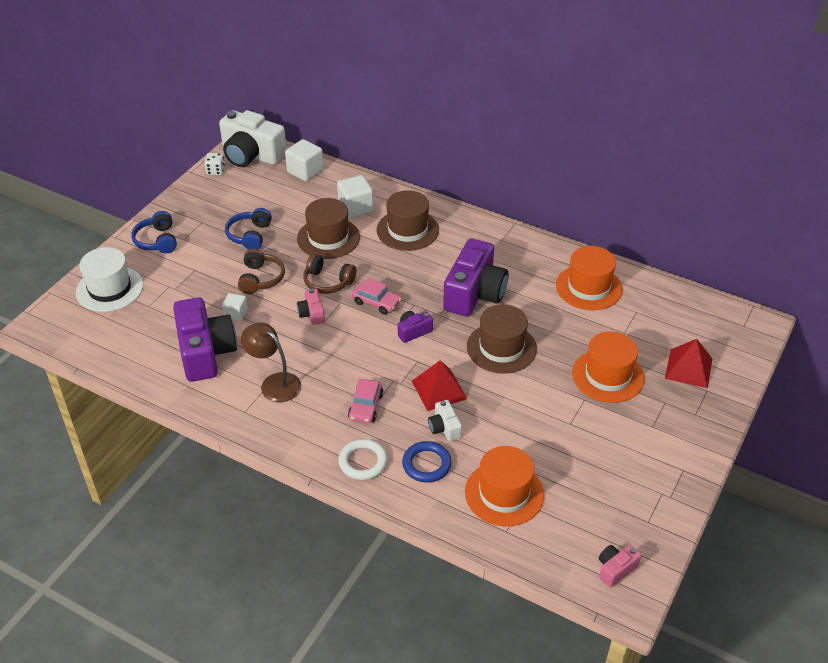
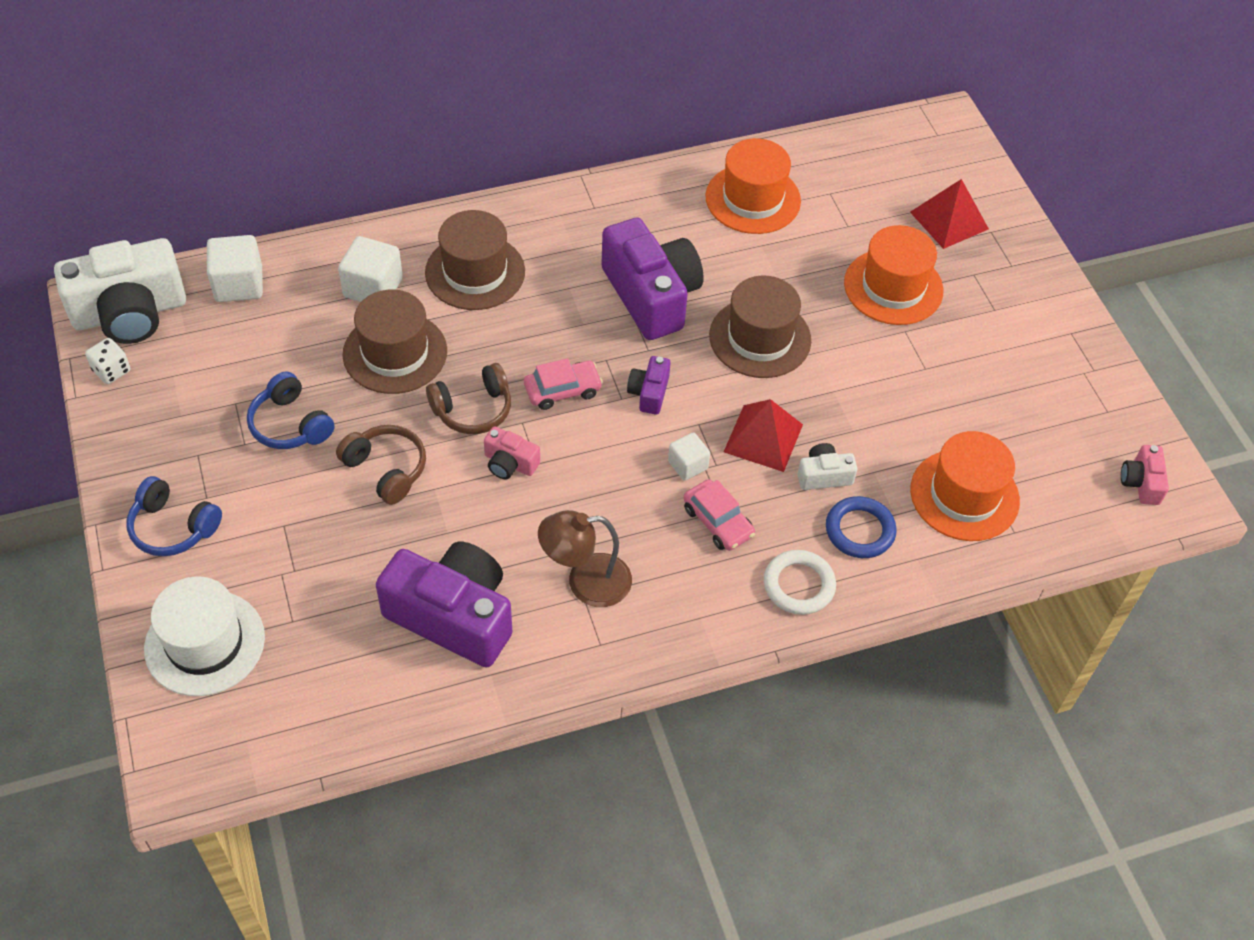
camera: 50 degrees left, 10 degrees up
(236, 314) = (420, 538): white cube -> white cube (687, 465)
(444, 428) = (824, 476): white camera -> white camera turned 150 degrees clockwise

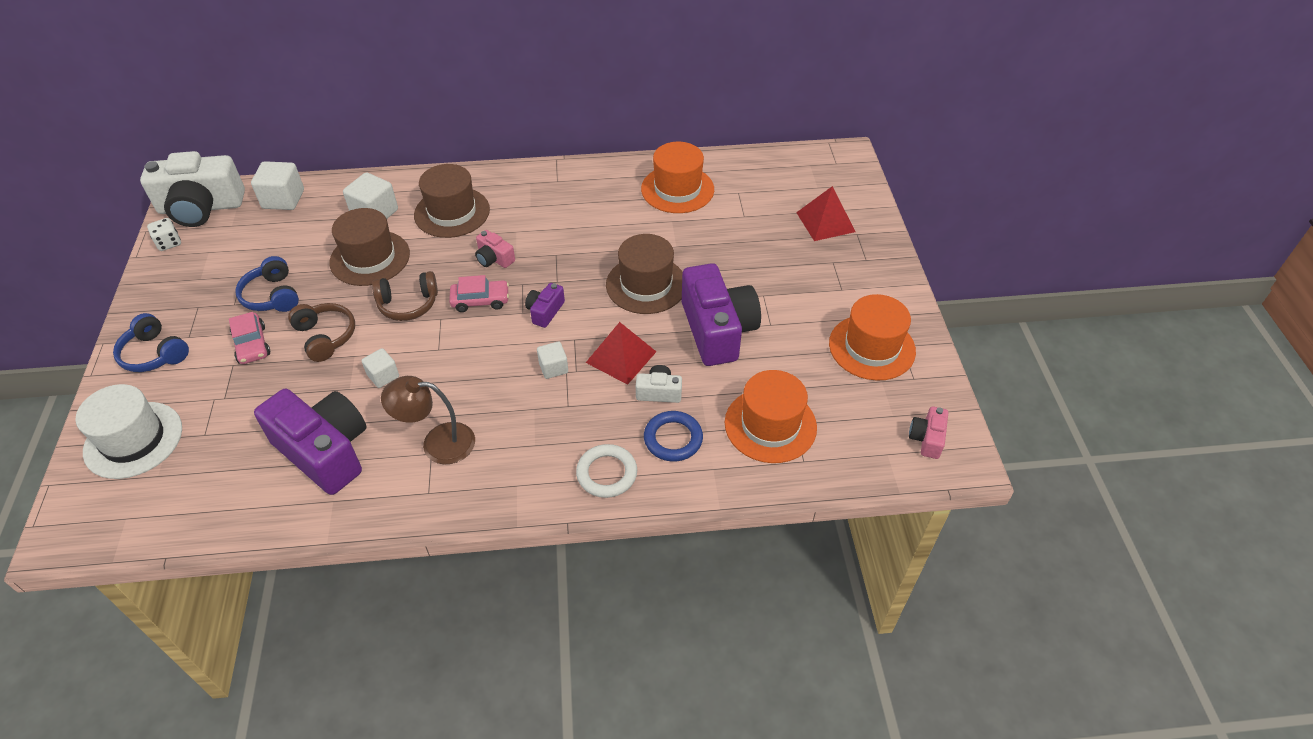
camera: 15 degrees right, 5 degrees down
(483, 509) = (383, 376): none -> white cube
(509, 463) = (418, 346): pink camera -> pink camera (494, 258)
(651, 295) = (574, 244): purple camera -> purple camera (717, 330)
(718, 521) = (560, 414): pink car -> pink car (252, 344)
(893, 287) = (764, 262): orange hat -> orange hat (872, 347)

